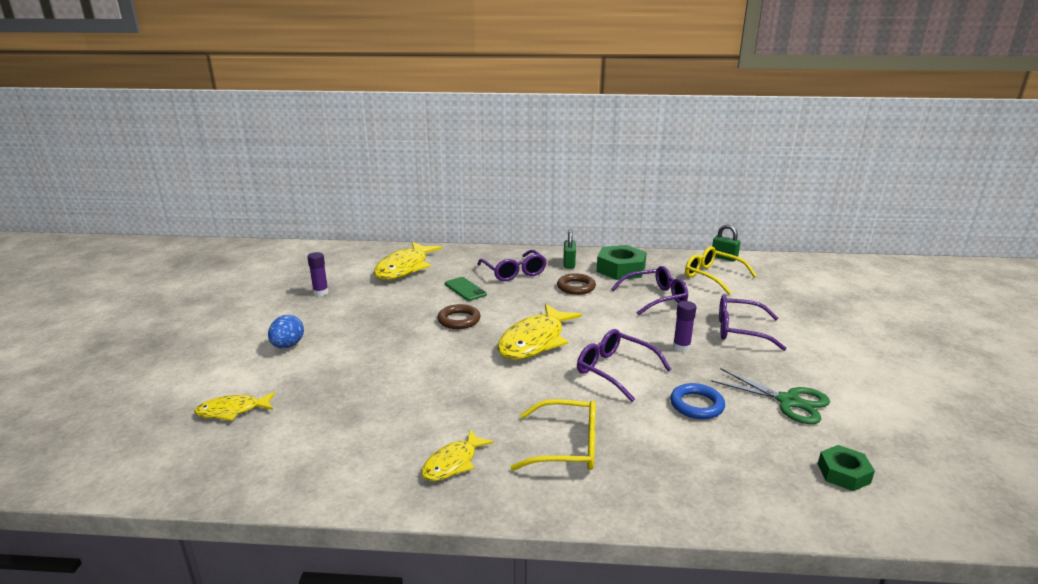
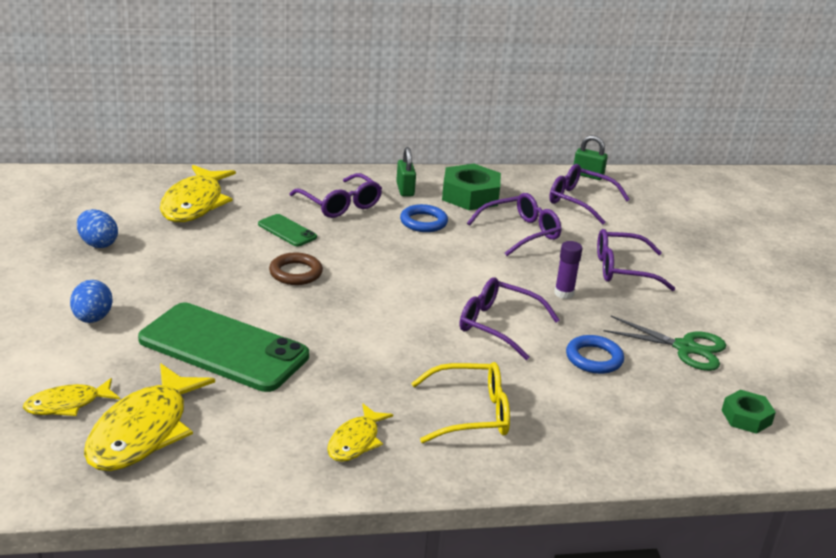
camera: 15 degrees left, 5 degrees up
(321, 292) = (98, 244): purple glue stick -> blue egg
(376, 374) = (223, 348): none -> green phone
(535, 341) = (397, 295): yellow fish -> yellow fish (143, 431)
(576, 287) = (423, 222): brown ring -> blue ring
(712, 276) = (579, 201): yellow glasses -> purple glasses

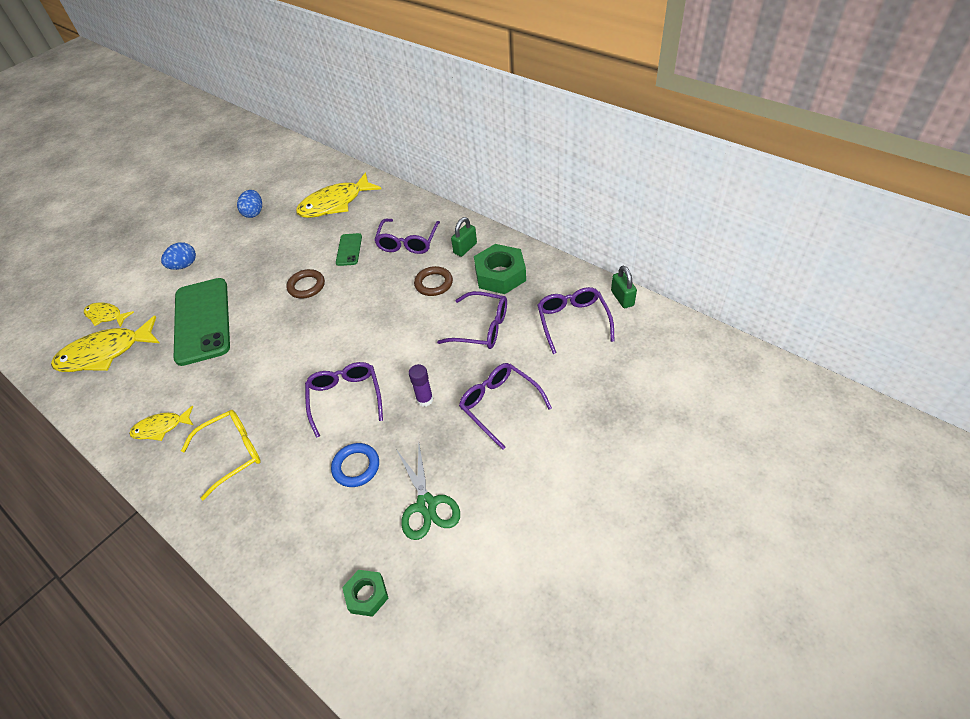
camera: 55 degrees right, 20 degrees up
(423, 222) = (433, 283): blue ring -> brown ring
(471, 413) = (232, 453): yellow glasses -> yellow glasses turned 75 degrees counterclockwise

